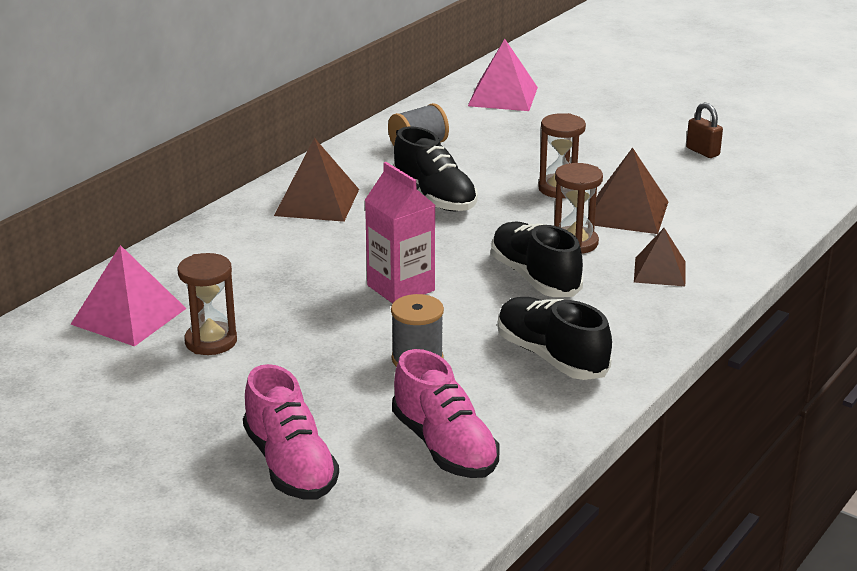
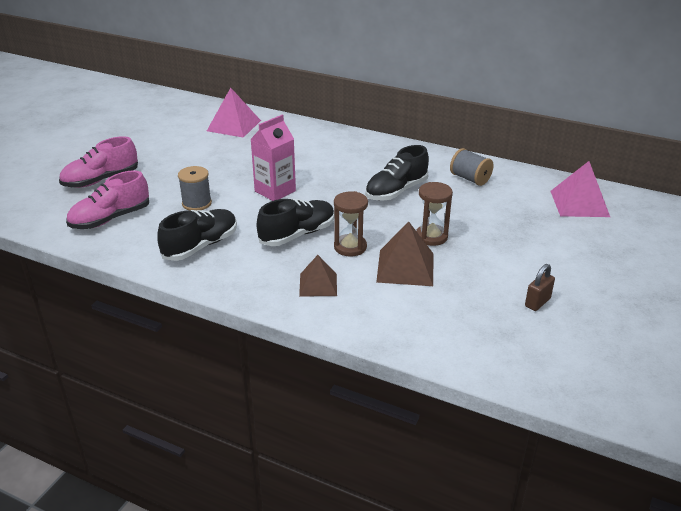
camera: 80 degrees right, 5 degrees up
(211, 341) = (211, 147): brown hourglass -> none
(317, 202) = (373, 155): brown pyramid -> none

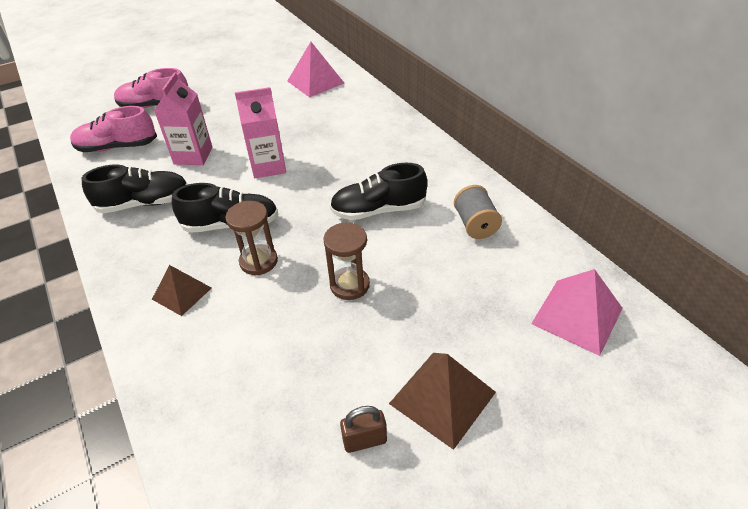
camera: 35 degrees right, 10 degrees up
(197, 203) = (193, 156): grey spool -> pink carton
(405, 267) = (281, 313): brown pyramid -> brown pyramid (442, 397)

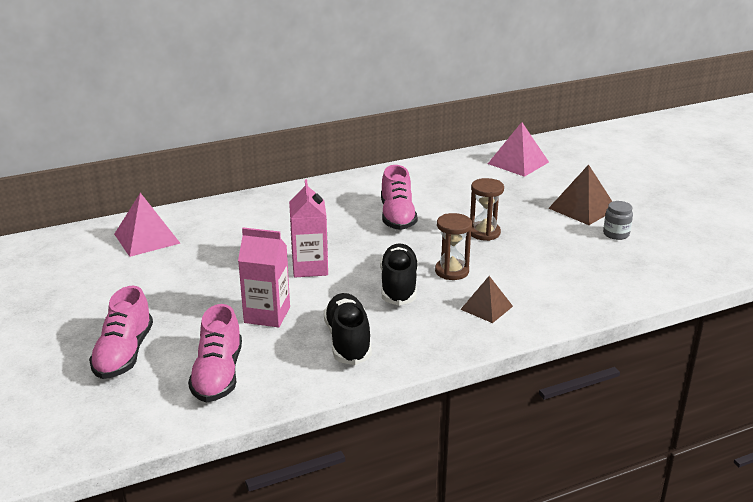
camera: 85 degrees left, 15 degrees down
(364, 440) = (616, 234): brown padlock -> grey jar
(378, 210) = (397, 216): black shoe -> pink shoe
(475, 224) = (425, 181): grey spool -> none

